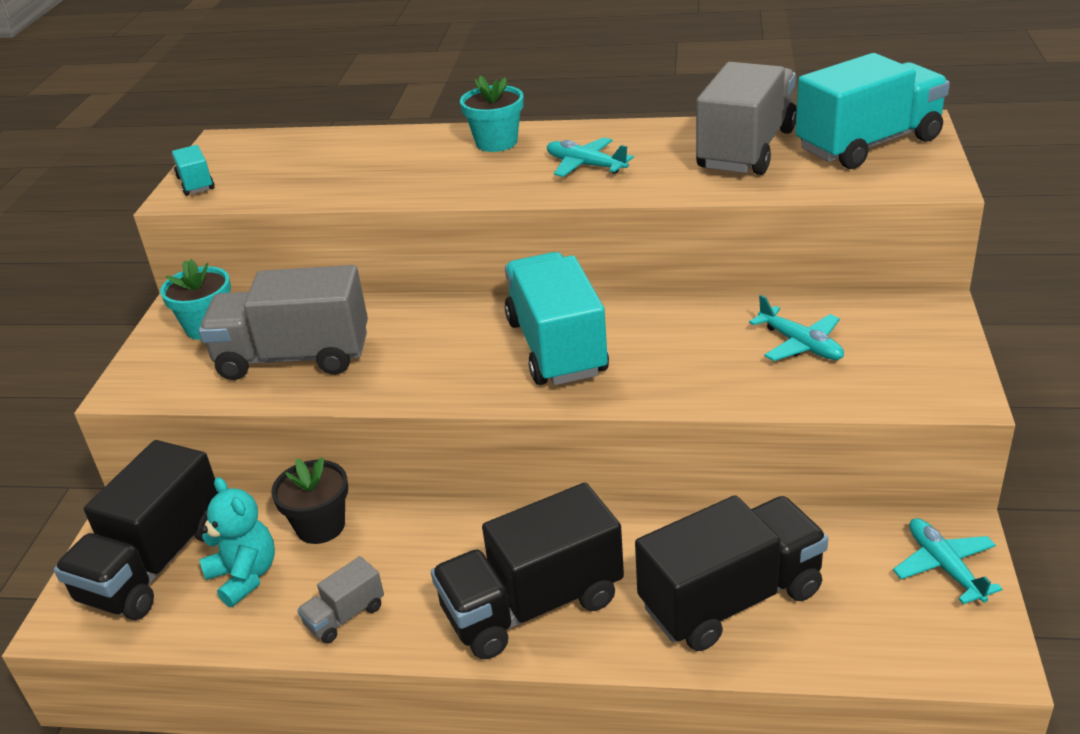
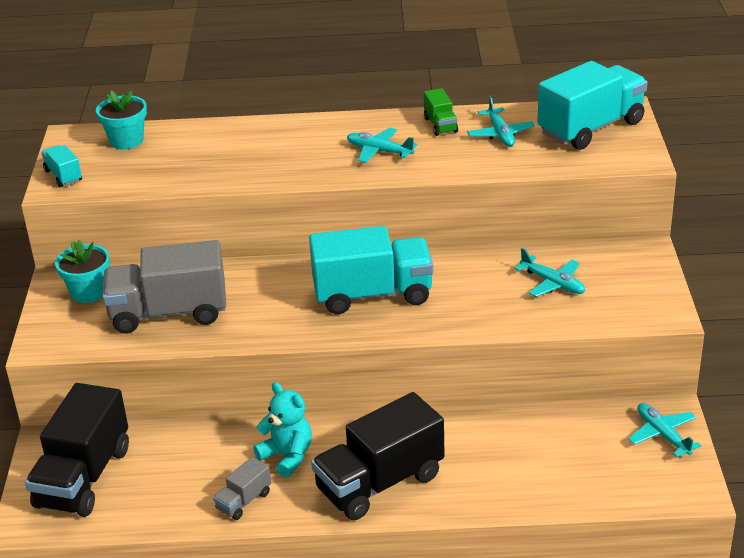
camera: 10 degrees left, 0 degrees up
(245, 576) = (158, 480): turquoise teddy bear -> turquoise teddy bear (287, 456)
(320, 526) = (206, 440): black flower pot -> none
(496, 142) = (303, 132): turquoise flower pot -> turquoise flower pot (126, 140)
(556, 347) = (372, 294): turquoise truck -> turquoise truck turned 105 degrees clockwise
(670, 137) = (440, 125): none -> green truck
(731, 598) = (519, 467): black truck -> none
(746, 149) = (500, 134): grey truck -> turquoise plane

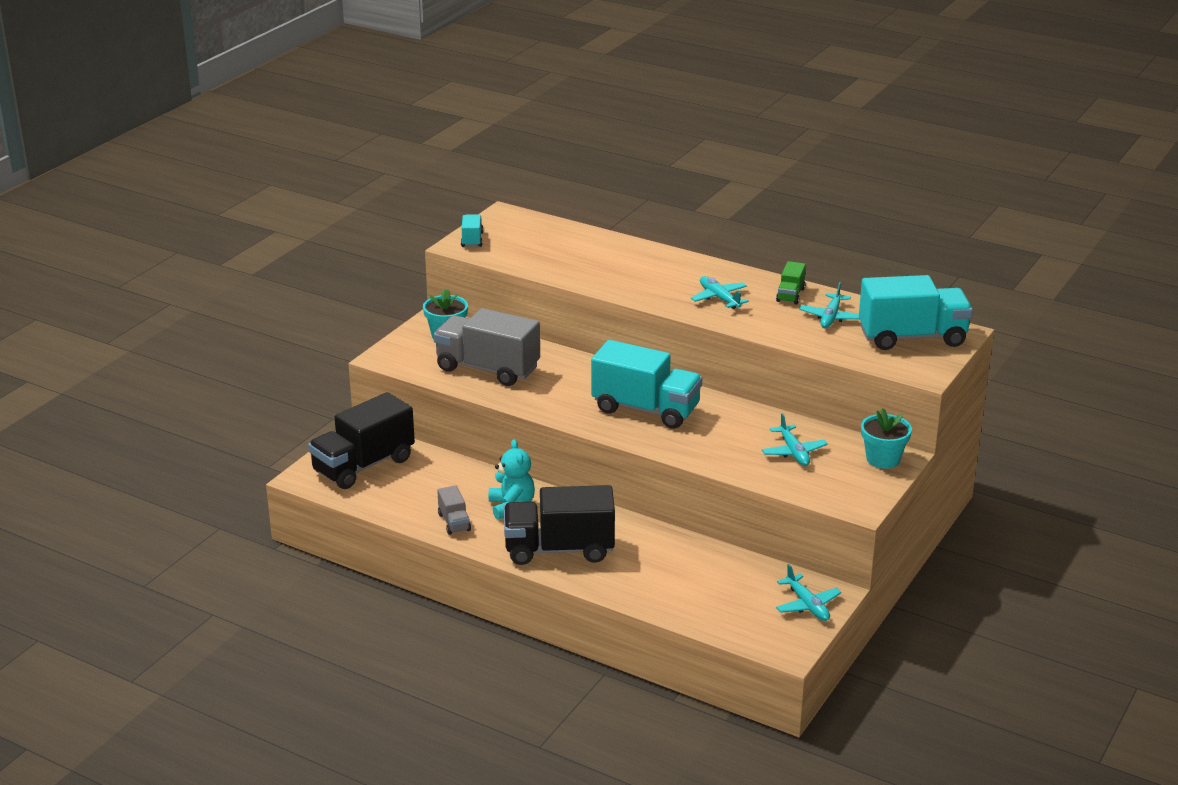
camera: 30 degrees right, 5 degrees down
(126, 140) = (540, 229): turquoise flower pot -> turquoise flower pot (883, 459)
(243, 501) = (454, 522): grey truck -> grey truck turned 90 degrees counterclockwise
(662, 435) = (807, 605): turquoise plane -> turquoise plane turned 150 degrees clockwise

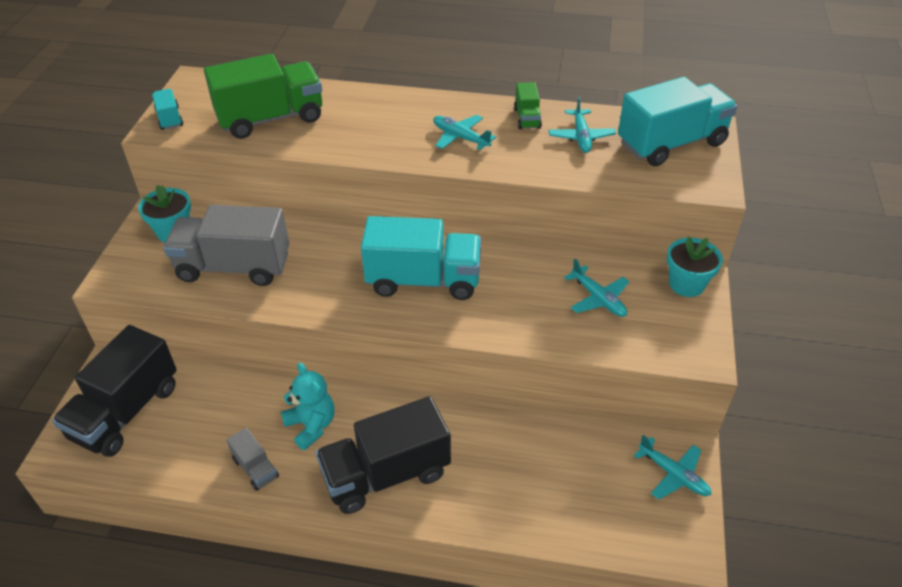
camera: 20 degrees left, 15 degrees up
(559, 255) = (271, 118): none -> green truck

